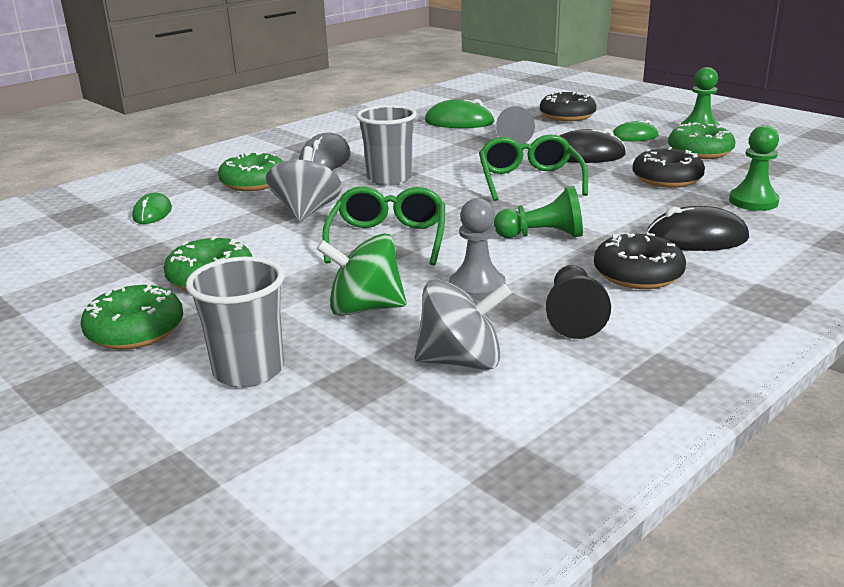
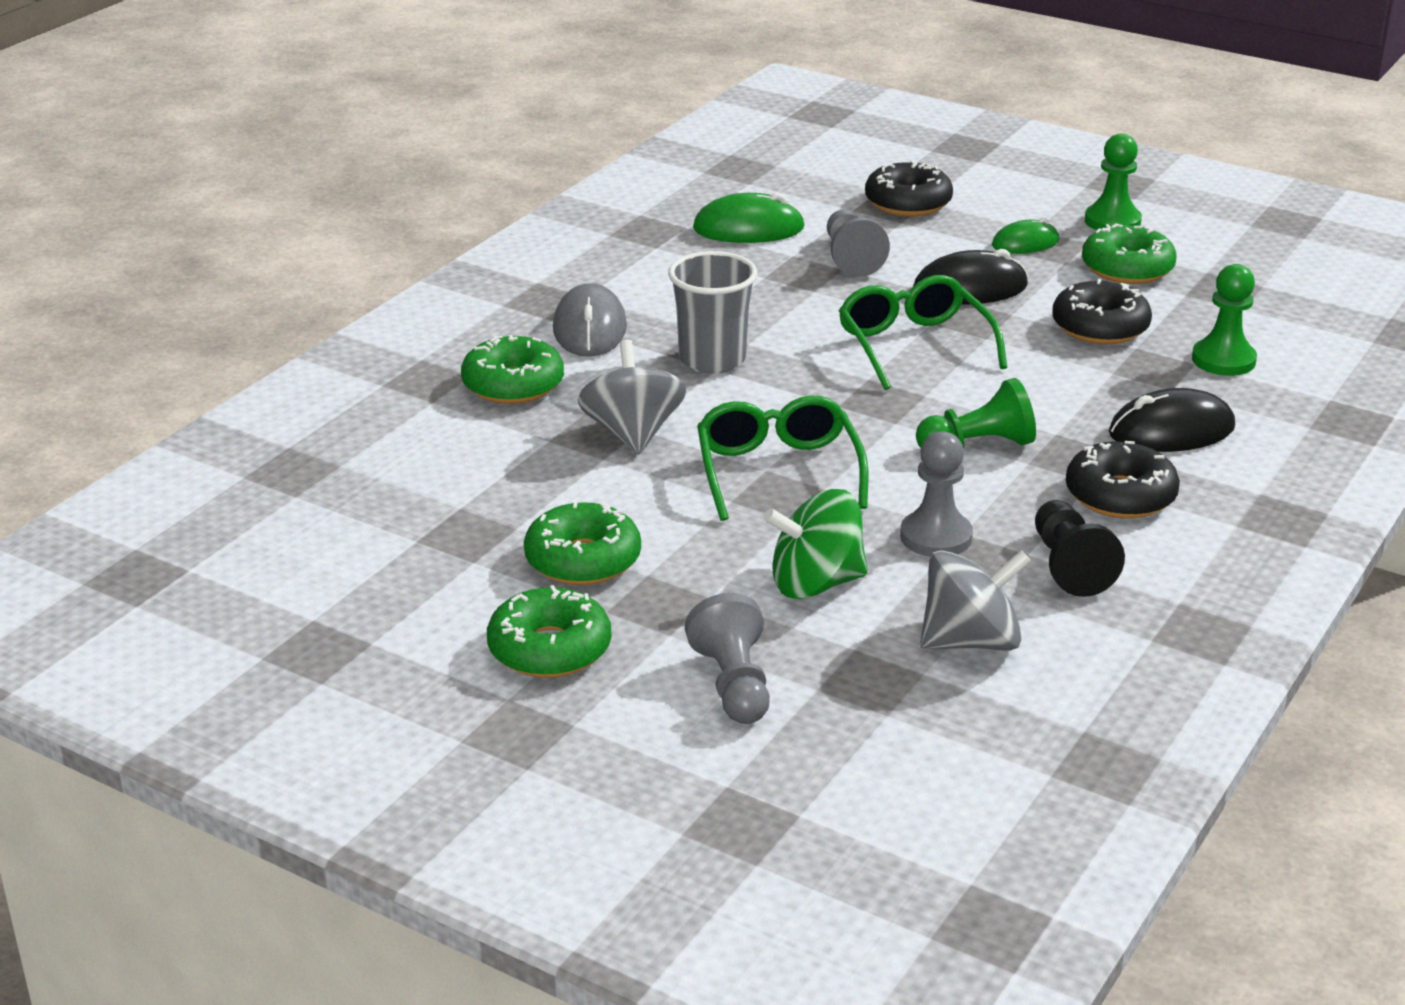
camera: 15 degrees left, 5 degrees up
(152, 213) = (405, 458): green mouse -> none
(248, 371) = (733, 684): grey cup -> grey pawn

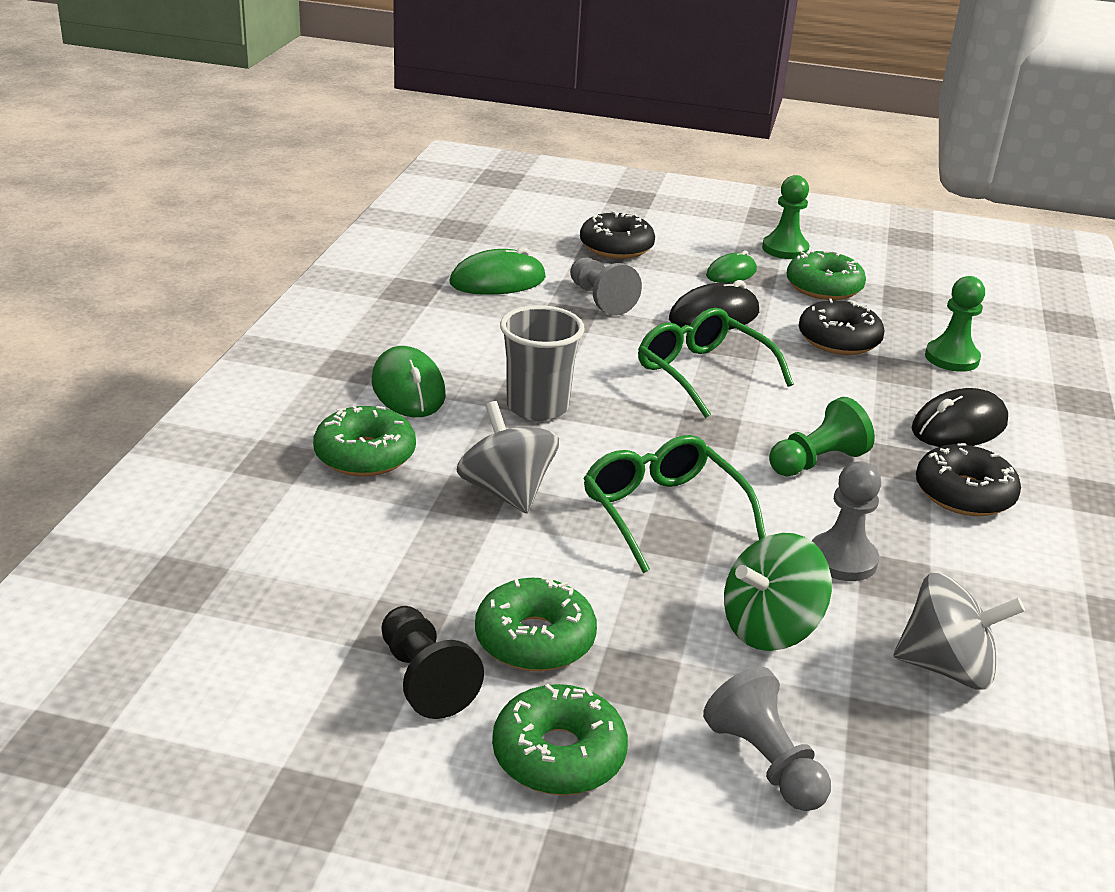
camera: 20 degrees left, 0 degrees up
(589, 328) = (408, 389): grey mouse -> green mouse
(971, 641) = (946, 667): grey spinning top -> grey spinning top turned 45 degrees clockwise
(1069, 566) = (973, 571): black pawn -> black pawn (425, 679)

